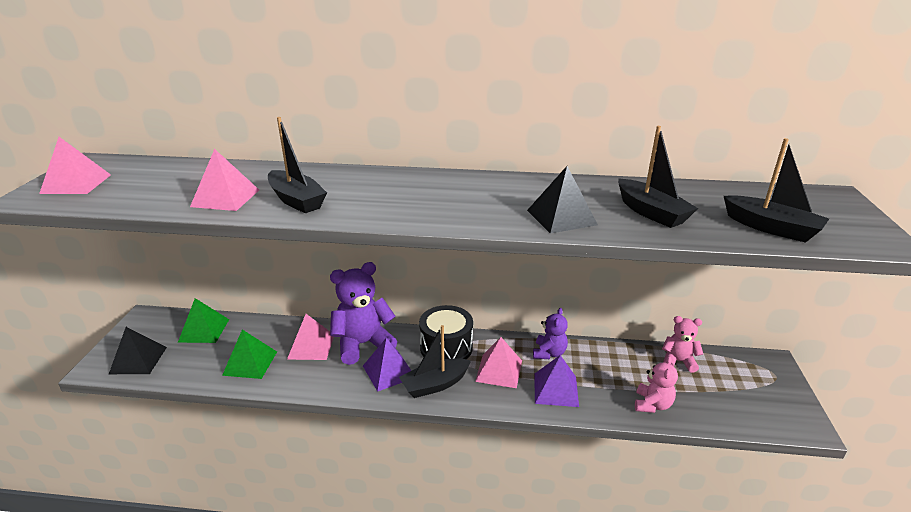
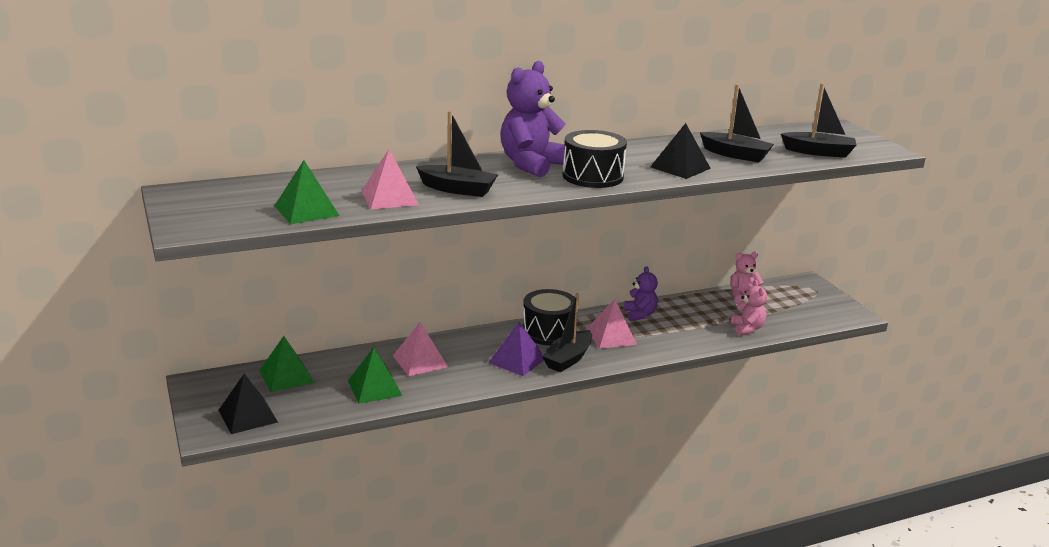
camera: 30 degrees left, 5 degrees down
(76, 184) = (210, 211): pink pyramid -> none
(140, 198) = (306, 210): none -> green pyramid
(363, 344) = (469, 347): purple teddy bear -> purple teddy bear (531, 165)
(448, 210) = (592, 176): none -> black drum
(555, 389) = (668, 337): purple pyramid -> none

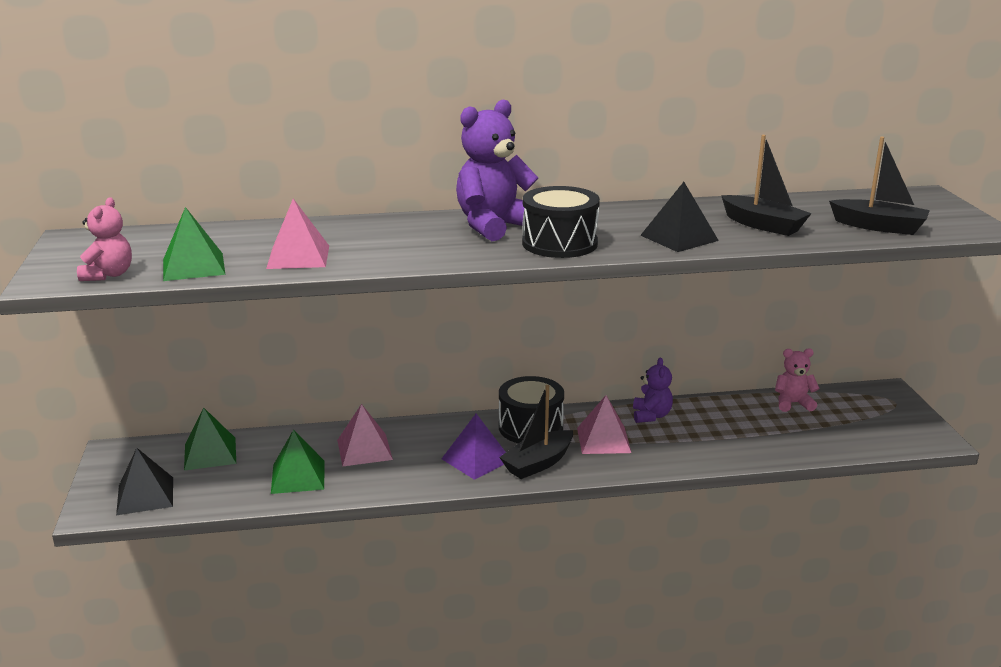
camera: 15 degrees right, 0 degrees up
(457, 189) = (384, 251): black boat -> none
(747, 328) = (781, 445): pink teddy bear -> pink teddy bear (108, 275)

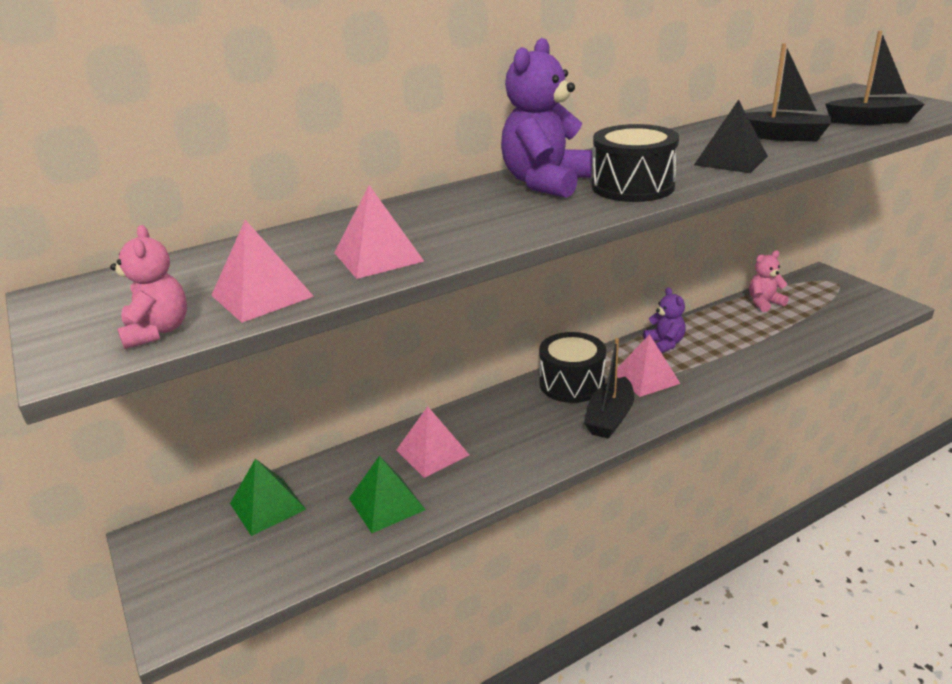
camera: 20 degrees left, 5 degrees up
(145, 495) = (226, 582): black pyramid -> none
(193, 266) = (262, 296): green pyramid -> pink pyramid
(476, 459) = (550, 430): purple pyramid -> none

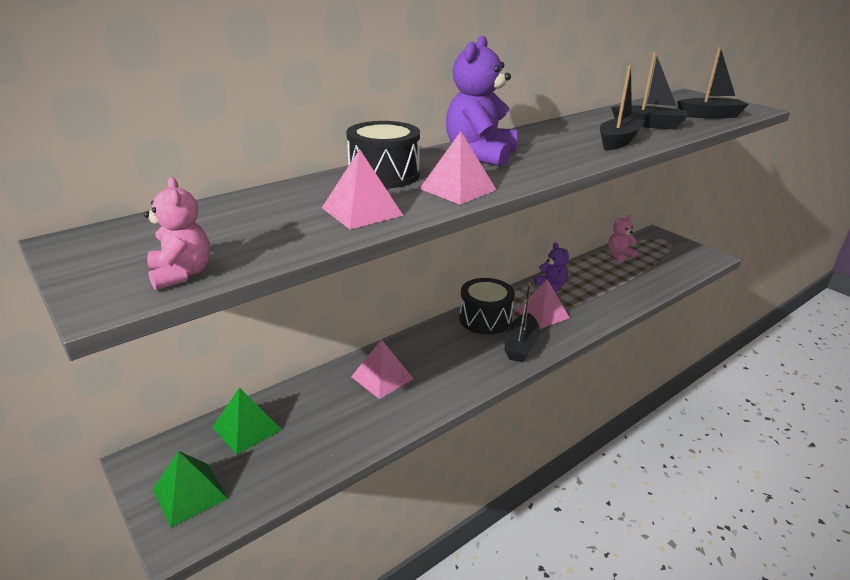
camera: 10 degrees left, 0 degrees up
(262, 296) = (269, 243): pink pyramid -> pink pyramid (458, 189)
(386, 504) = (351, 422): green pyramid -> green pyramid (190, 494)
(633, 187) = (551, 159): black drum -> black drum (384, 175)
(730, 160) = (618, 141): black pyramid -> black boat

